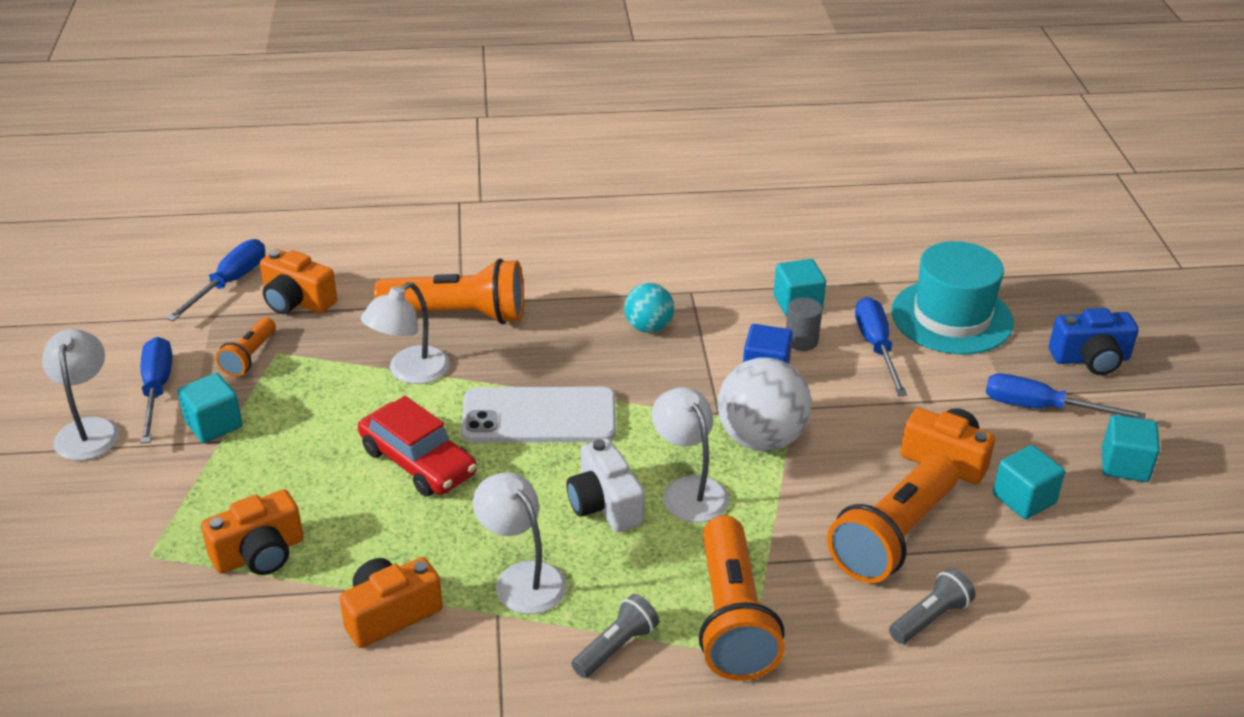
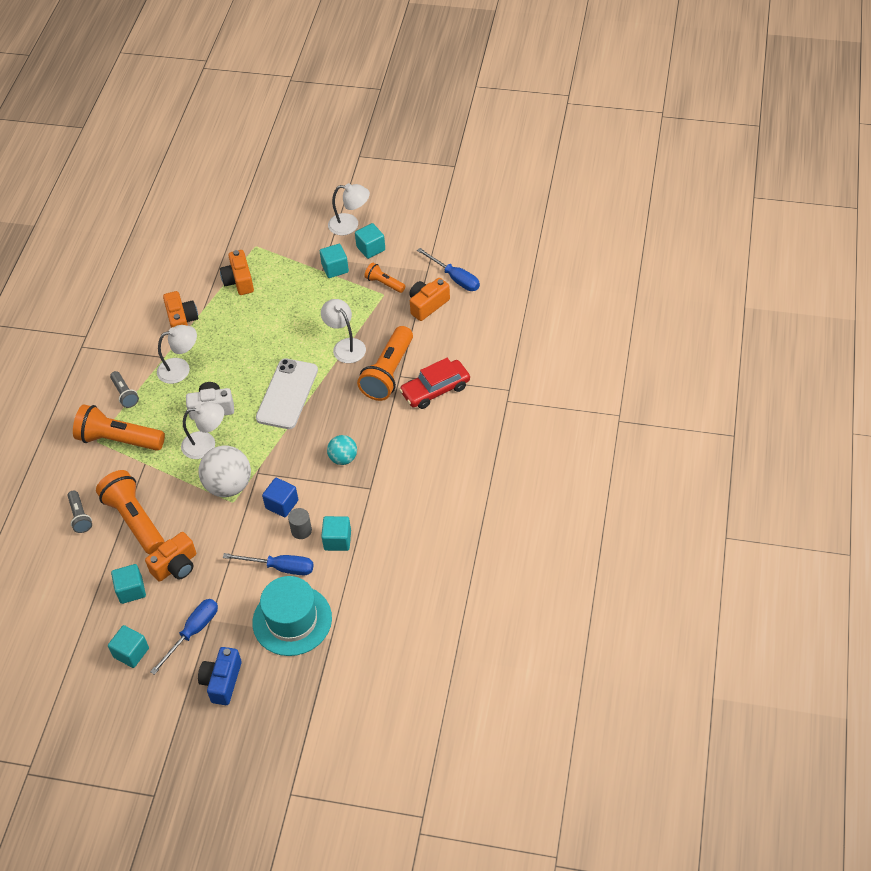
camera: 110 degrees right, 15 degrees up
(157, 390) = (371, 248): blue screwdriver -> turquoise cube
(418, 462) = (274, 341): red car -> red car (435, 390)

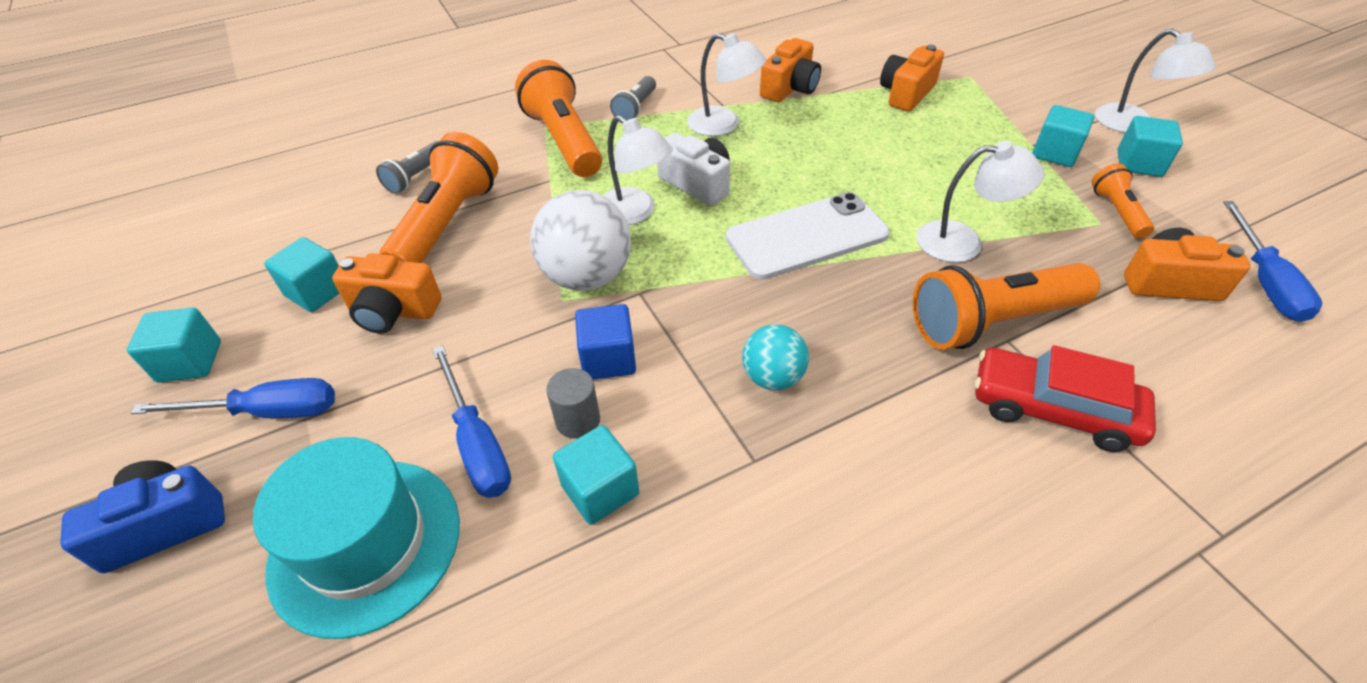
camera: 50 degrees right, 5 degrees down
(345, 346) = (963, 242): white lamp -> white lamp turned 75 degrees clockwise

